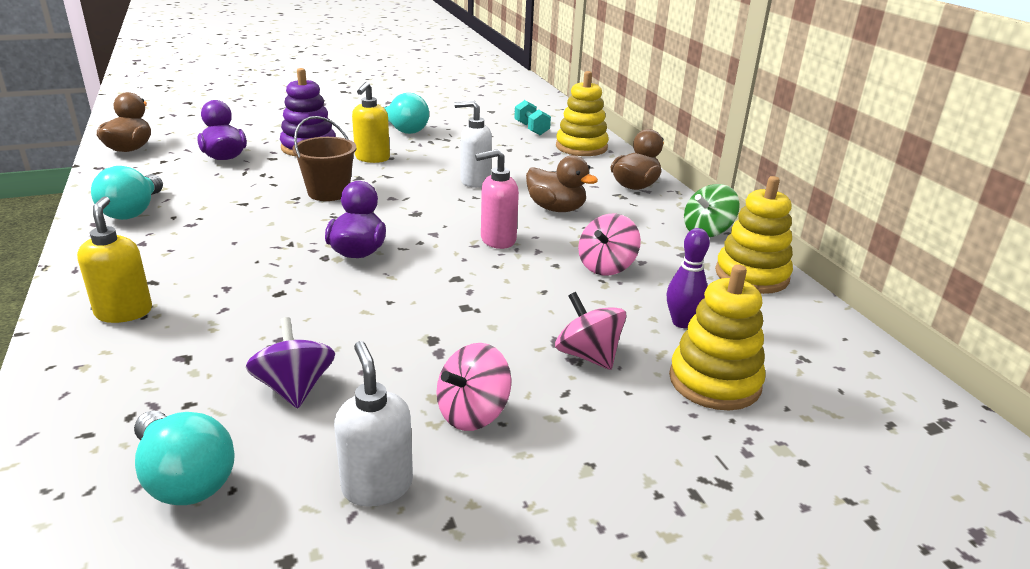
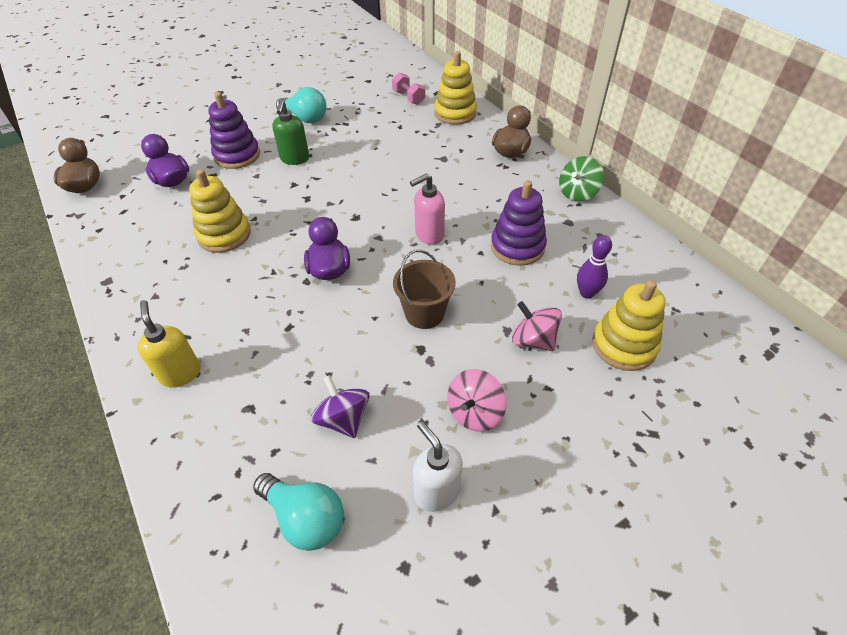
camera: 10 degrees left, 20 degrees up
(133, 211) = (129, 261): turquoise light bulb -> none
(328, 192) = (277, 207): brown bucket -> brown bucket (424, 313)
(372, 158) = (295, 159): yellow soap dispenser -> green soap dispenser
(474, 181) = (387, 170): white soap dispenser -> none
(531, 129) = (408, 98): turquoise dumbbell -> pink dumbbell
(556, 209) = (460, 190): brown duck -> none
(606, 266) = (517, 247): pink spinning top -> purple stacking toy
(751, 275) = (621, 234): yellow stacking toy -> yellow stacking toy (224, 235)

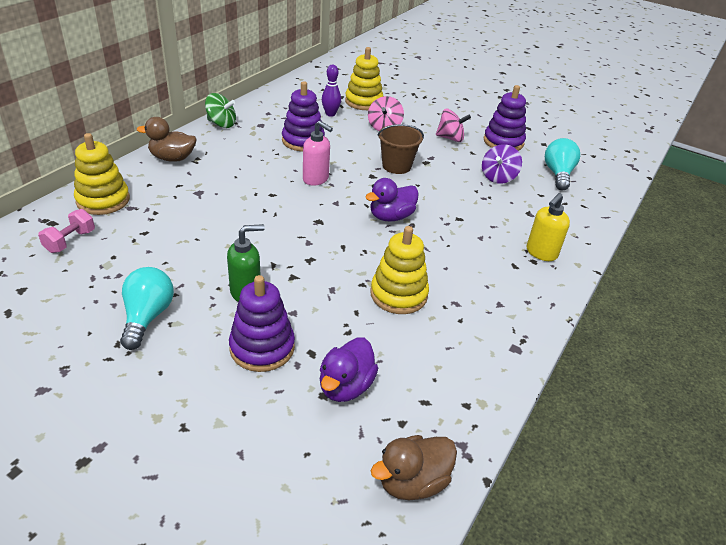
camera: 120 degrees left, 10 degrees down
(436, 491) = (503, 142): white soap dispenser -> purple stacking toy

